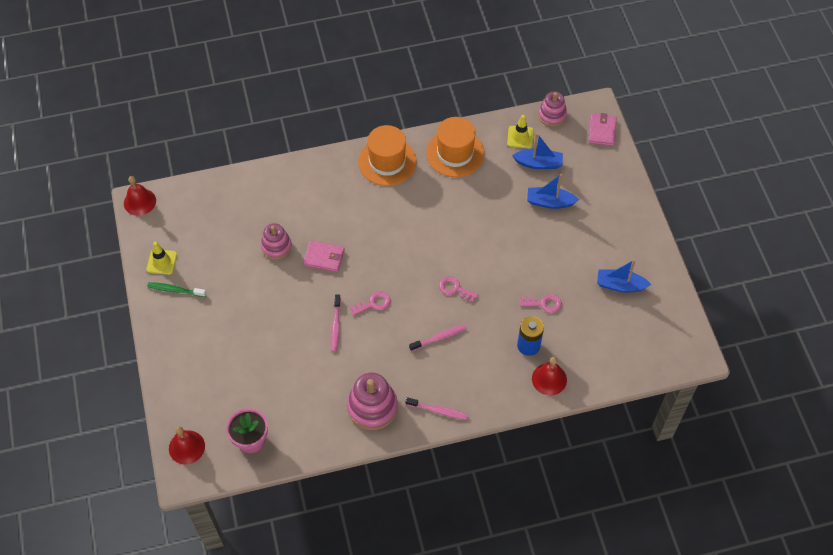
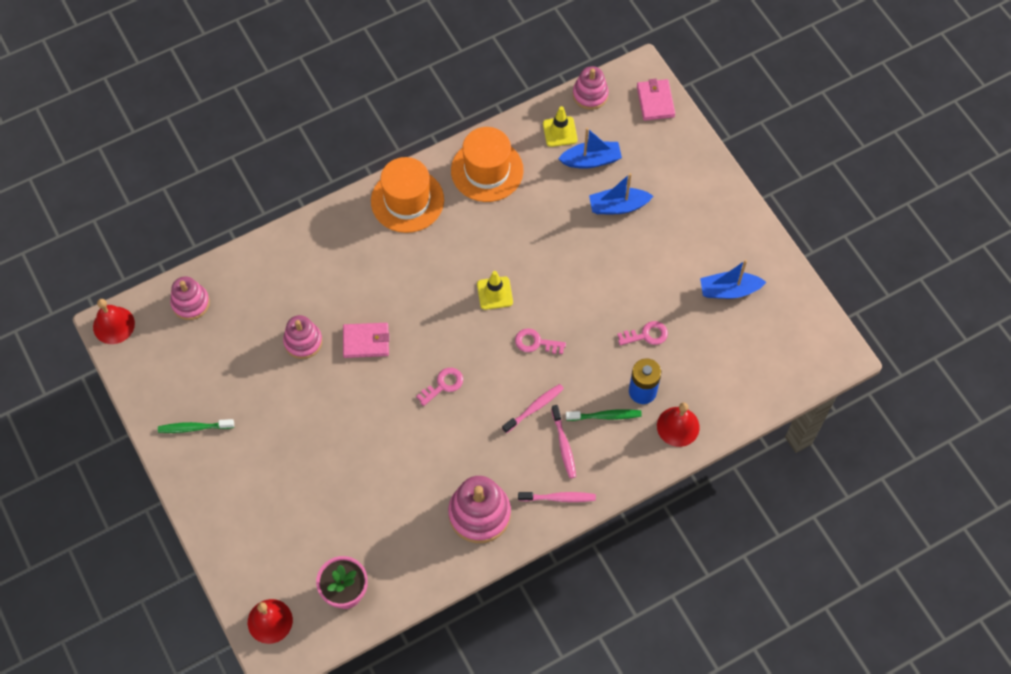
camera: 15 degrees left, 5 degrees up
(162, 262) = (166, 396): yellow traffic cone -> yellow traffic cone (495, 293)
(201, 199) = (190, 303): none -> pink stacking toy
(335, 326) = (406, 424): pink toothbrush -> pink toothbrush (564, 445)
(493, 357) = (605, 416): none -> green toothbrush

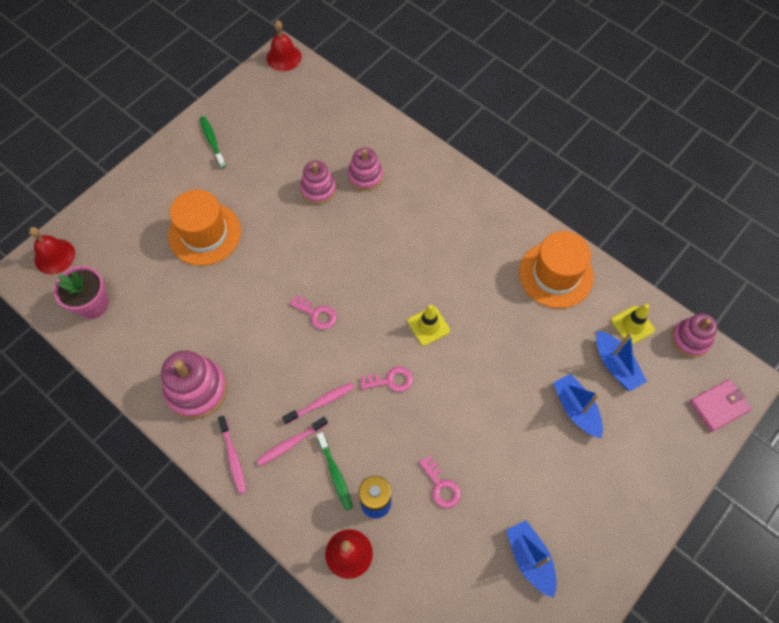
camera: 70 degrees right, 0 degrees up
(190, 303) = (323, 99): pink stacking toy -> pink stacking toy (365, 176)
(366, 341) = (336, 237): pink wallet -> none
(407, 200) = (491, 220): orange hat -> orange hat (204, 234)
(534, 408) = (321, 403): pink toothbrush -> pink toothbrush turned 60 degrees counterclockwise
(535, 342) = (391, 380): pink key -> pink key turned 90 degrees clockwise

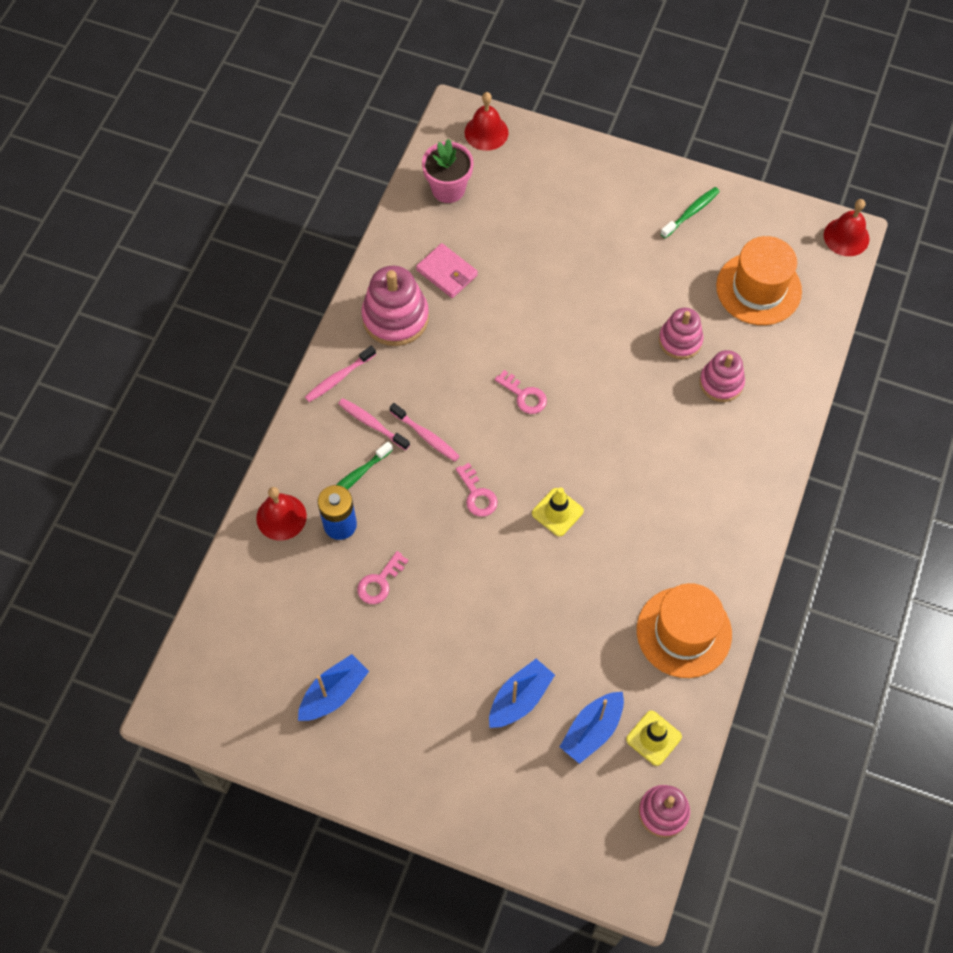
camera: 70 degrees right, 0 degrees up
(204, 234) = (572, 253): orange hat -> orange hat (758, 288)
(317, 314) = (524, 396): pink key -> pink key turned 60 degrees counterclockwise
(718, 406) = (587, 863): pink wallet -> pink wallet (447, 273)

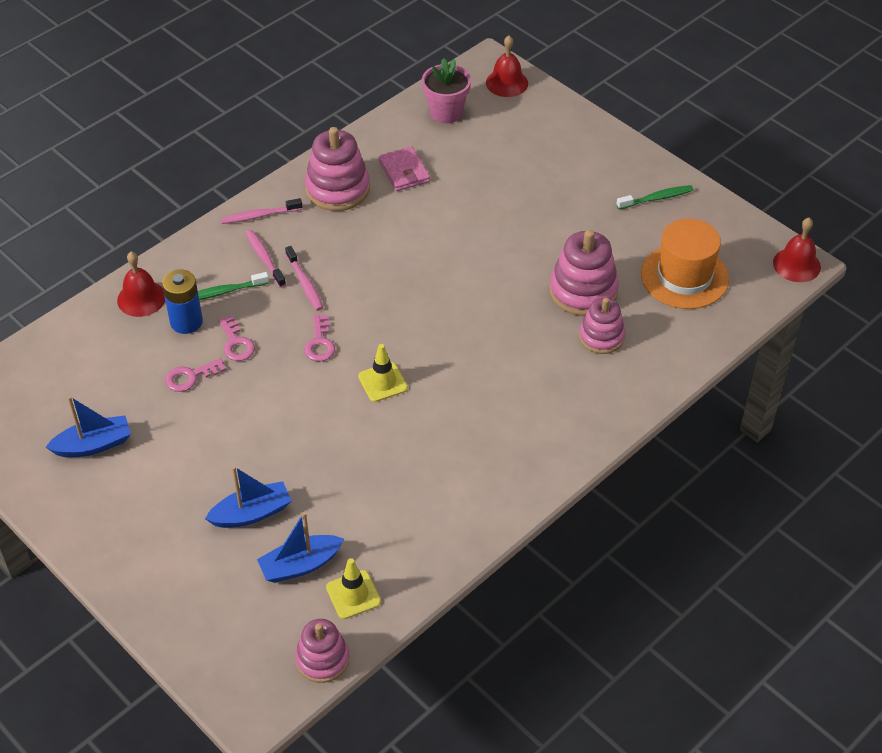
camera: 25 degrees right, 15 degrees down
(524, 396) = (412, 284): pink key -> pink key (236, 343)
(680, 340) = (583, 291): pink stacking toy -> pink stacking toy, size x1.54
(684, 632) = (438, 520): orange hat -> none

